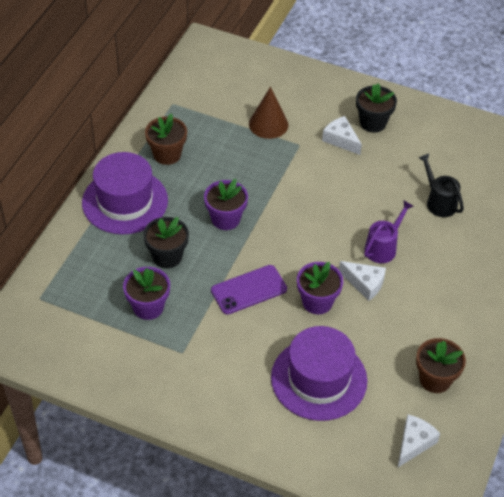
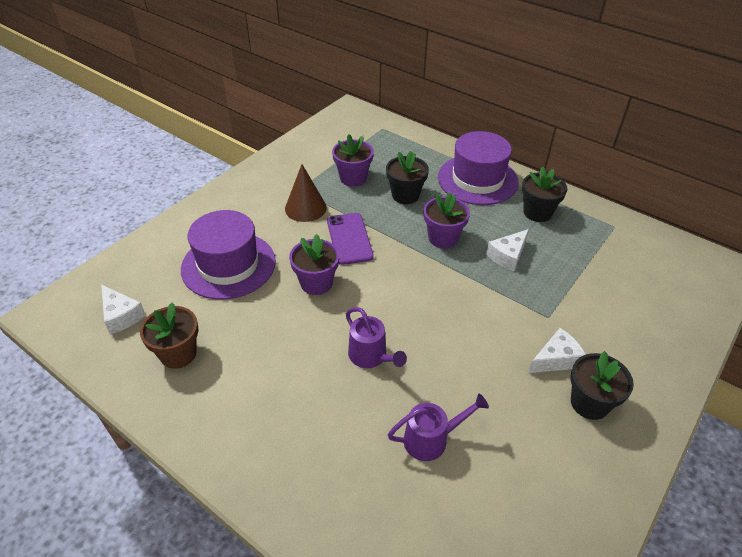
camera: 105 degrees right, 5 degrees down
(167, 154) = (537, 212): brown flower pot -> black flower pot
(268, 124) = (584, 296): brown cone -> brown cone (305, 208)
(365, 283) = (325, 326): white cheese -> white cheese (508, 256)
(438, 201) = (432, 439): black watering can -> purple watering can

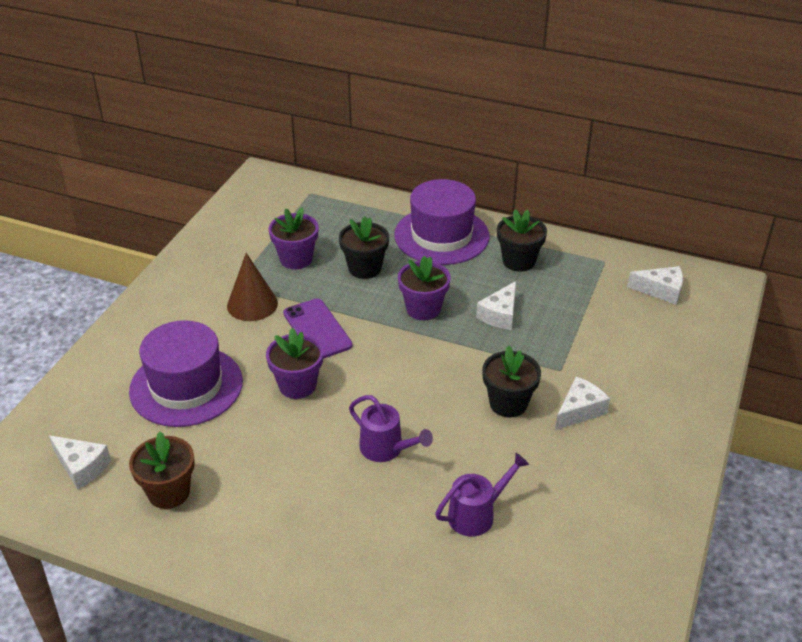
camera: 15 degrees left, 5 degrees down
(589, 403) = (623, 445): black flower pot -> black flower pot (508, 403)
(661, 262) = (661, 291): none -> white cheese

